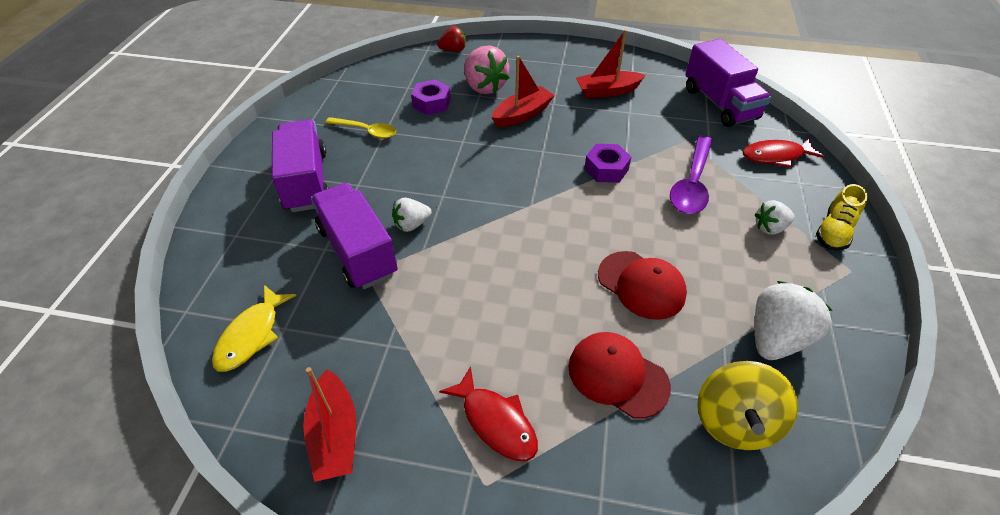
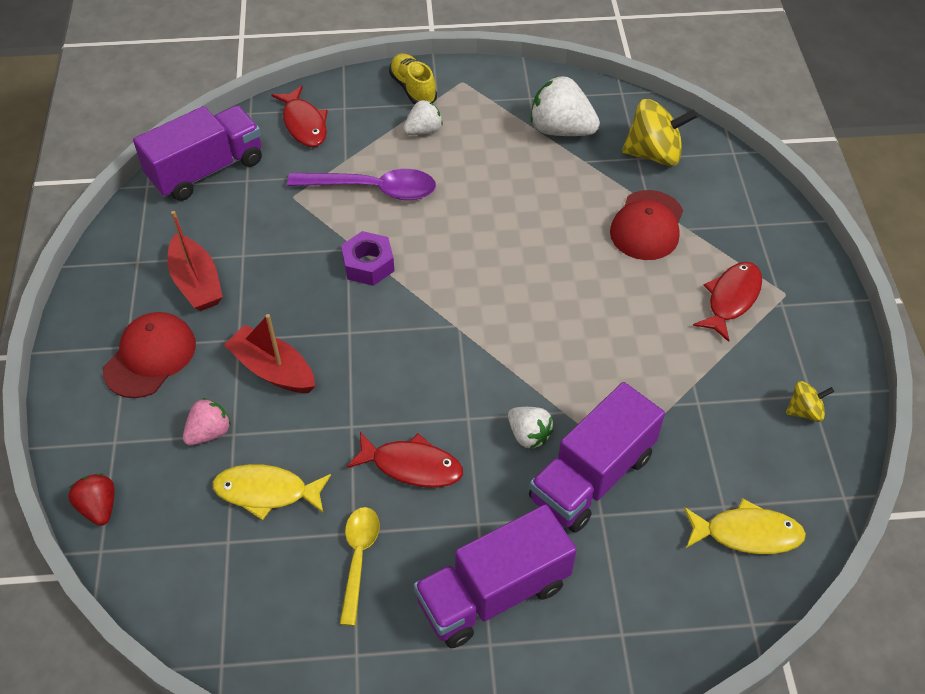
camera: 105 degrees left, 5 degrees up
(335, 435) = (804, 411): red boat -> yellow spinning top
(418, 162) = (411, 466): none -> red fish
(431, 103) = (267, 492): purple nut -> yellow fish
(484, 87) = (209, 432): pink strawberry -> pink strawberry, size x0.58
(641, 285) = (537, 219): red cap -> red cap (150, 357)
(770, 228) = (423, 131): white strawberry -> white strawberry turned 90 degrees counterclockwise
(834, 231) = (413, 88): yellow shoe -> yellow shoe turned 135 degrees counterclockwise

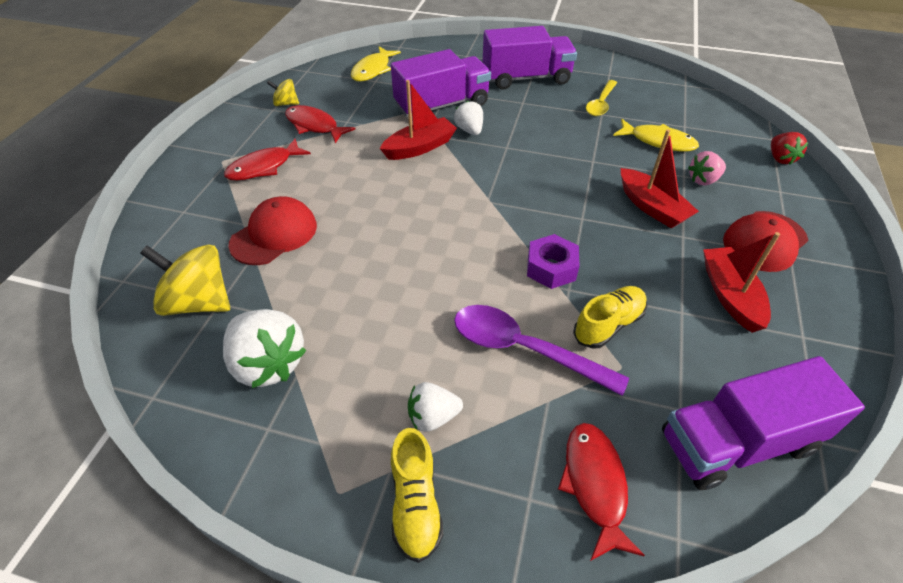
camera: 160 degrees left, 5 degrees down
(307, 226) = (608, 324): none -> yellow shoe
(411, 466) = (555, 133): red fish -> red fish (314, 126)
(575, 383) = (420, 147): none -> red boat
(747, 533) = (373, 70): yellow fish -> yellow fish turned 90 degrees counterclockwise

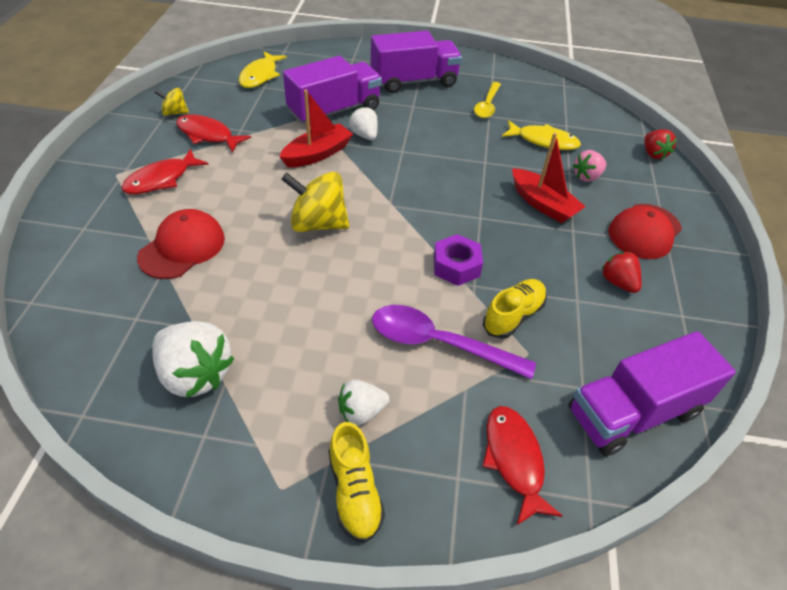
camera: 10 degrees left, 0 degrees up
(199, 302) = (115, 319): yellow spinning top -> yellow spinning top (318, 223)
(730, 295) = (618, 282): red boat -> red strawberry

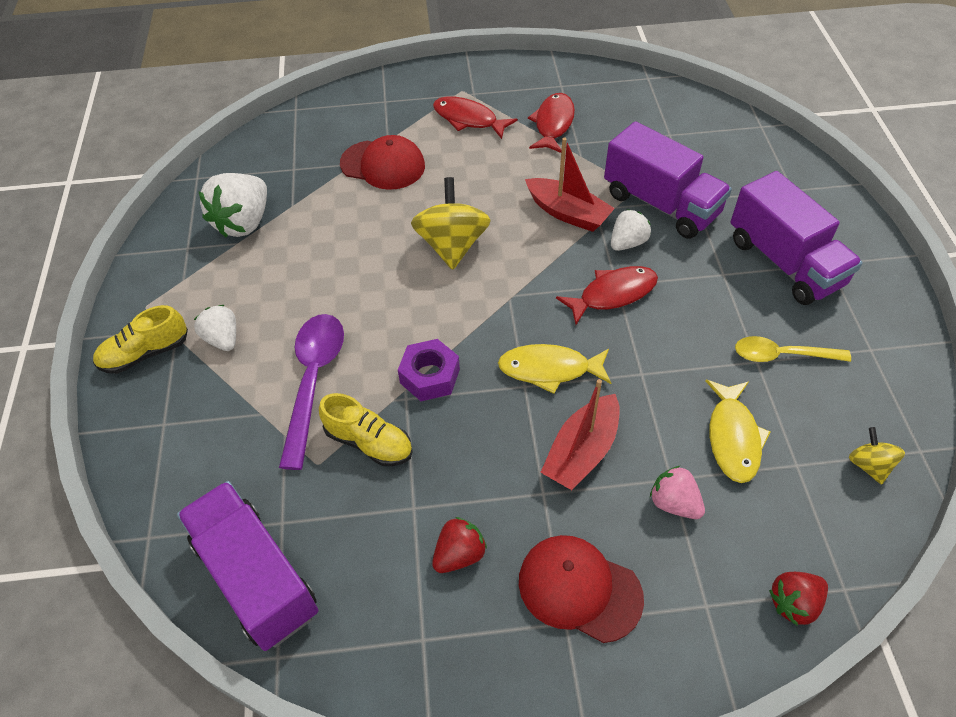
camera: 80 degrees right, 5 degrees up
(175, 113) = (576, 89): yellow spinning top -> yellow spinning top (869, 465)
(260, 75) = (690, 124): yellow fish -> yellow fish (549, 369)
(514, 460) = (185, 466): red fish -> red fish (612, 294)

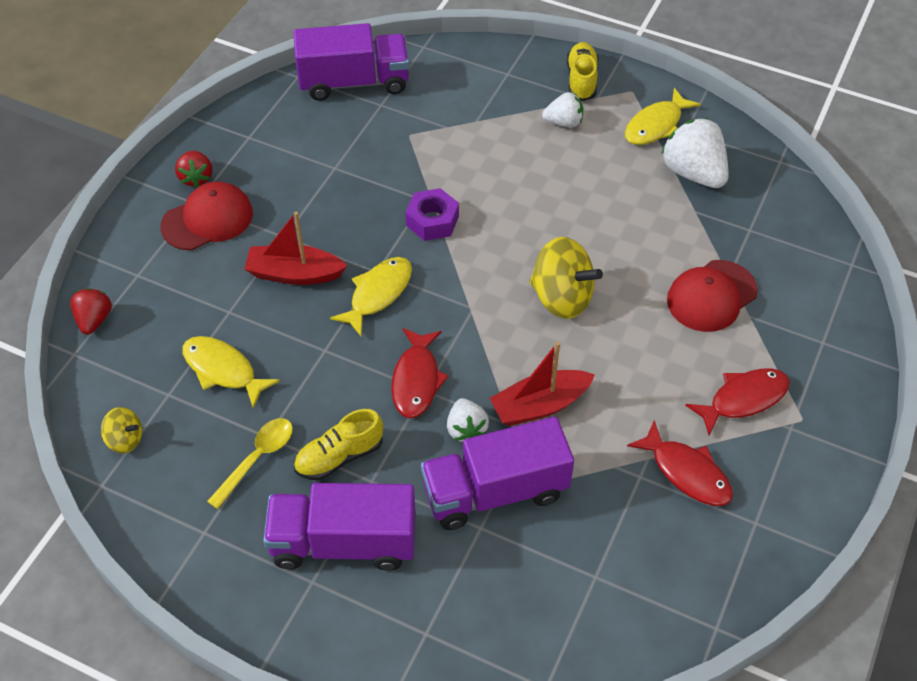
camera: 120 degrees right, 0 degrees up
(190, 270) = (656, 125): none -> yellow fish
(313, 381) = (482, 156): purple spoon -> none
(369, 442) = (403, 166): yellow shoe -> yellow shoe (339, 456)
(459, 554) = (283, 175): red strawberry -> red strawberry (196, 178)
(581, 451) = (294, 274): red boat -> red boat turned 60 degrees counterclockwise
(674, 503) = (211, 301): pink strawberry -> none

